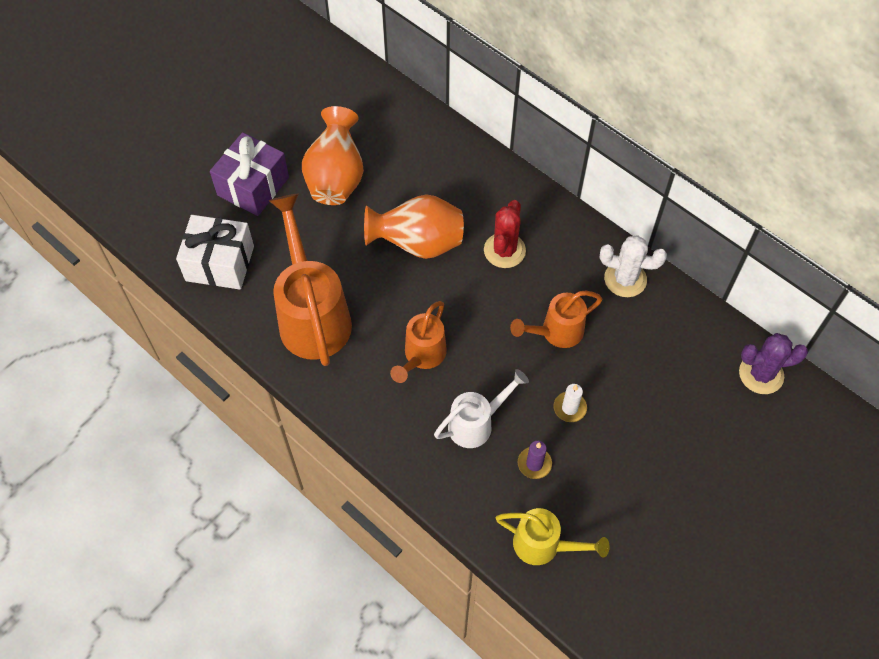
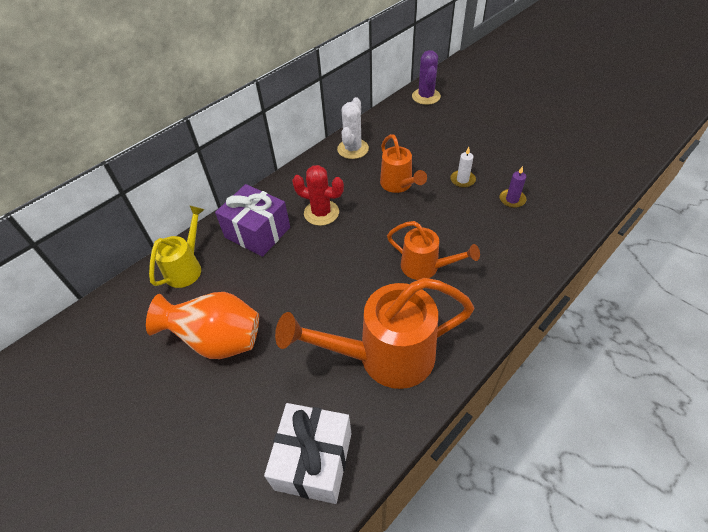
camera: 85 degrees left, 10 degrees down
(253, 186) = (209, 428): purple gift -> purple gift (257, 232)
(418, 244) = (308, 271): orange vase -> none
(476, 423) = (484, 232): white watering can -> none
(544, 545) = (575, 196): yellow watering can -> yellow watering can (186, 267)

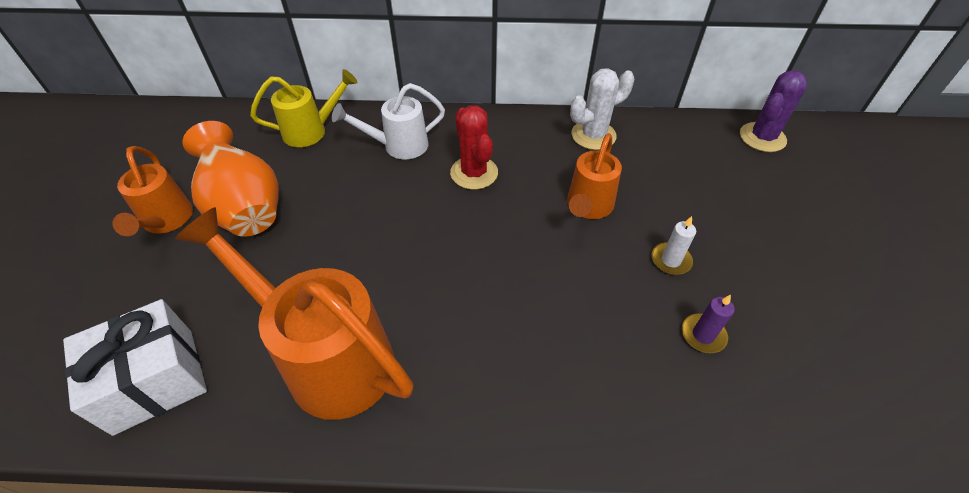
camera: 45 degrees right, 0 degrees up
(257, 232) = (399, 146): purple gift -> white watering can
(425, 267) = (490, 313): orange watering can -> orange watering can (166, 221)

